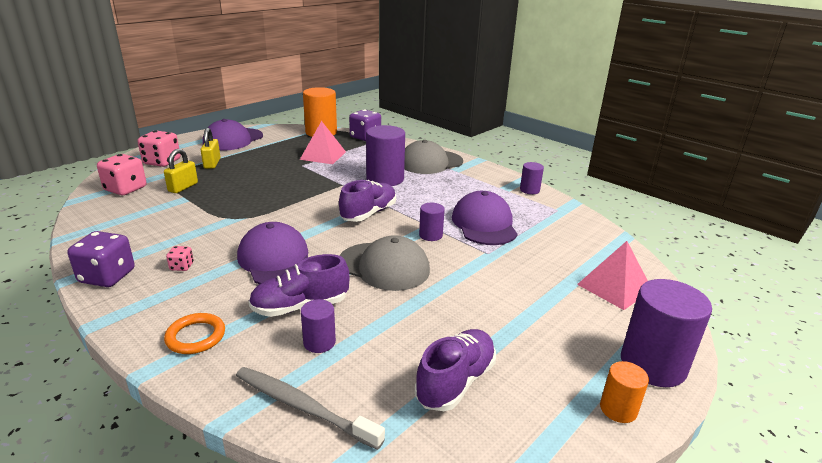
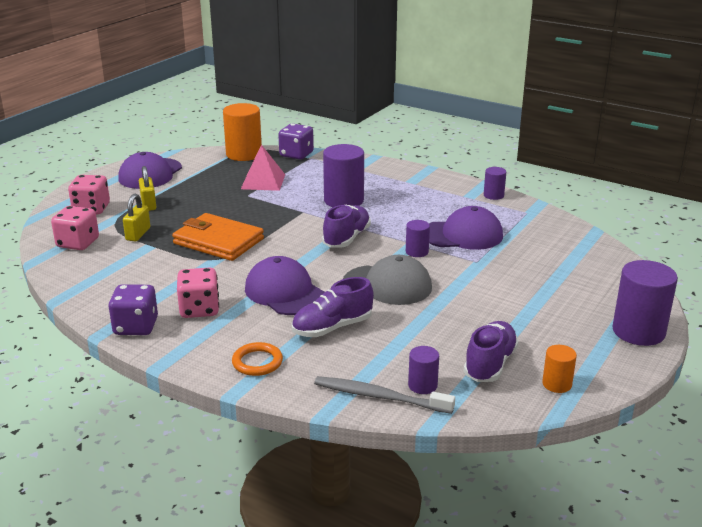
camera: 10 degrees left, 0 degrees up
(182, 266) = (199, 309): pink dice -> pink dice, size x2.07
(248, 202) = (218, 241): none -> orange wallet
(319, 342) = (365, 352): purple cylinder -> purple cylinder (422, 385)
(430, 162) = (381, 177): grey cap -> none
(484, 224) = (462, 235): purple cap -> purple cap turned 105 degrees clockwise
(614, 287) = (596, 276): pink pyramid -> none
(618, 409) = (618, 364): orange cylinder -> orange cylinder (557, 384)

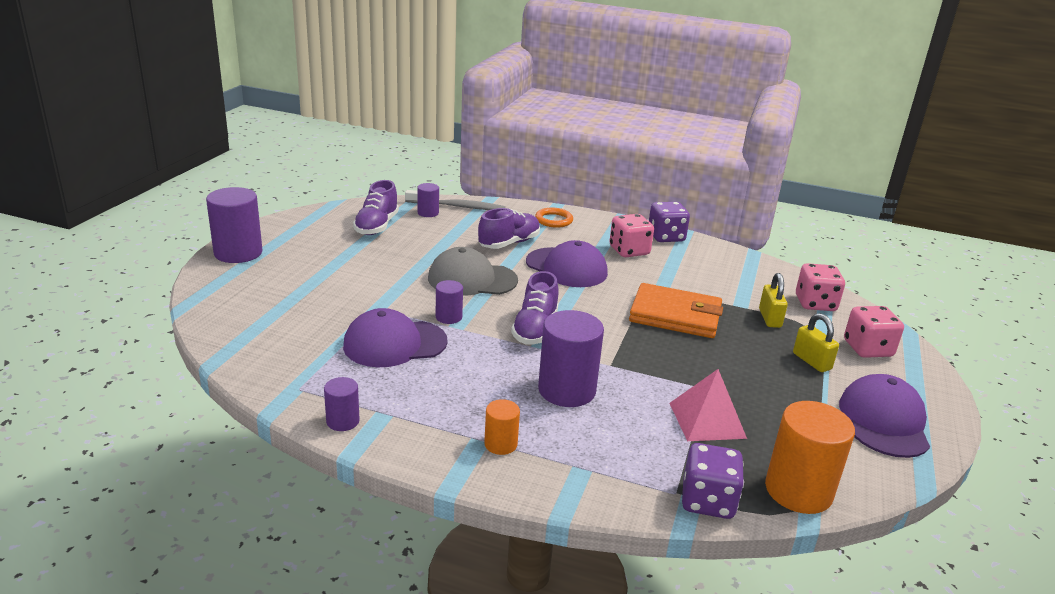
camera: 165 degrees right, 0 degrees up
(557, 384) = (327, 217): orange cylinder -> orange cylinder (500, 444)

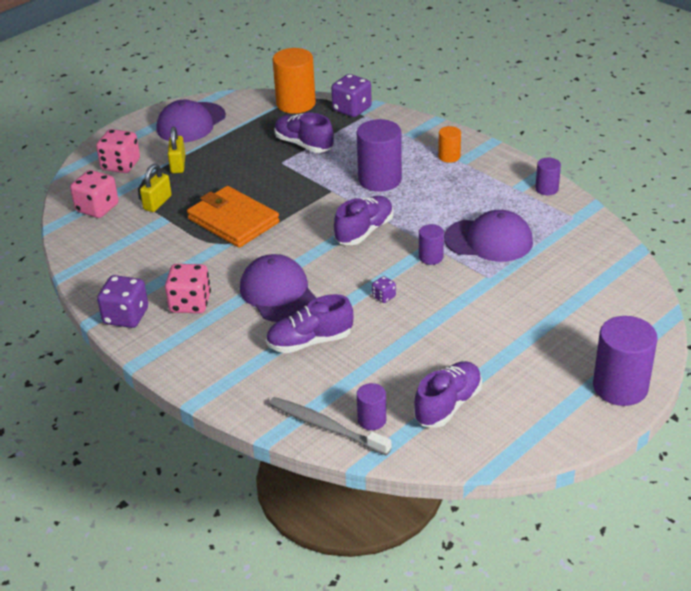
camera: 150 degrees left, 10 degrees up
(472, 279) = (384, 297): grey cap -> purple dice
(554, 220) = (225, 372): orange ring -> none
(707, 420) = (304, 144): pink pyramid -> purple shoe

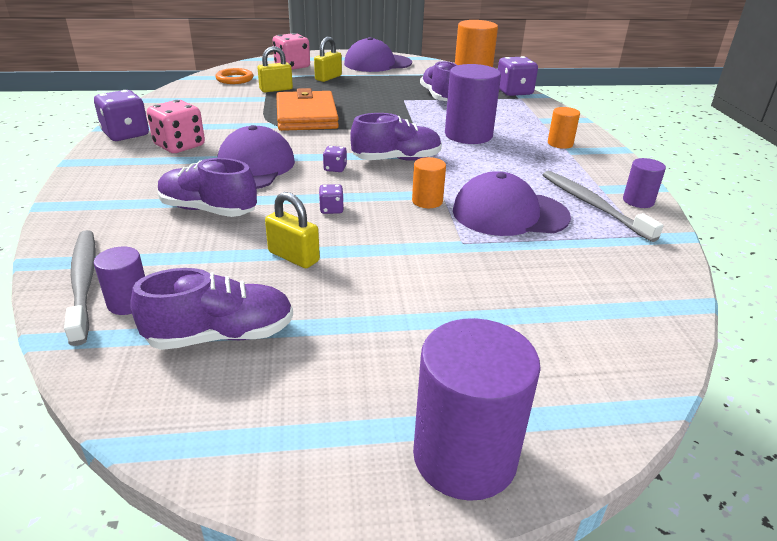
camera: 35 degrees right, 5 degrees down
(97, 208) = (234, 79): pink dice -> orange ring
(335, 262) = (335, 168): none -> purple dice
(413, 341) = (293, 257): none -> yellow padlock
(431, 257) = (427, 201): purple cylinder -> orange cylinder
(489, 240) = (509, 214): purple cap -> purple cap turned 135 degrees clockwise
(525, 206) = (592, 205): none -> grey toothbrush

